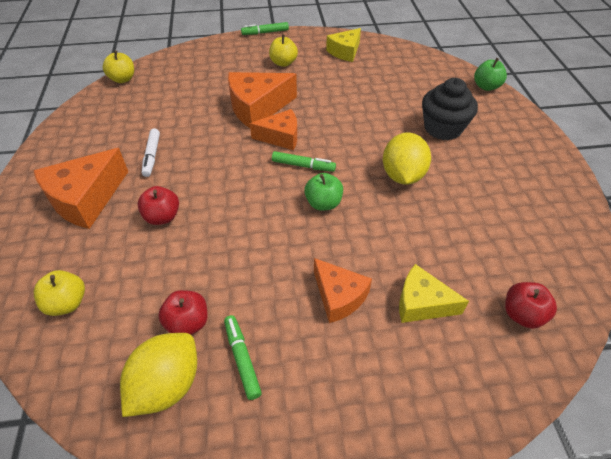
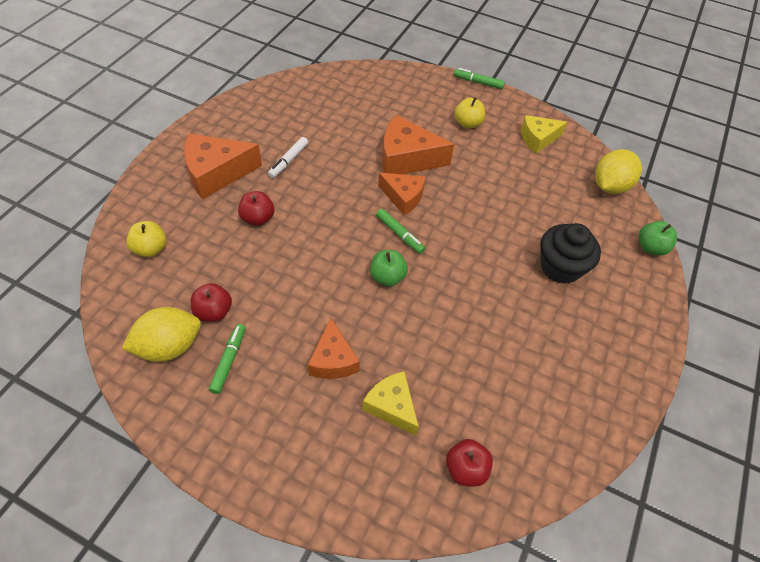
camera: 30 degrees right, 5 degrees up
(123, 79) = (318, 76): yellow apple -> none
(402, 175) = (478, 291): yellow lemon -> yellow lemon (610, 186)

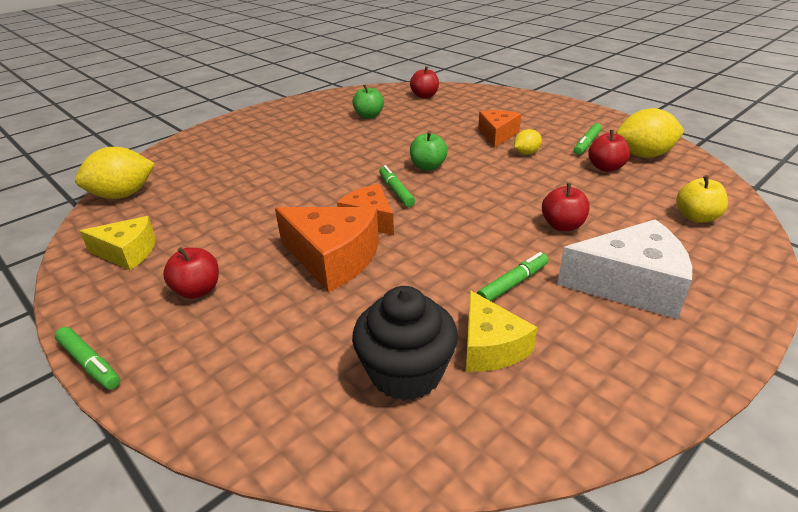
camera: 155 degrees left, 20 degrees down
(216, 173) = (631, 285): orange cheese -> white cheese
(288, 161) = (513, 284): white marker -> green marker
(295, 324) = (526, 153): none -> yellow lemon
(392, 406) = (460, 116): yellow cheese -> yellow cheese (490, 347)
(467, 123) = (198, 290): yellow apple -> red apple
(560, 267) = (261, 153): black cupcake -> black cupcake (406, 373)
(650, 247) = (163, 153): green apple -> green apple (369, 116)

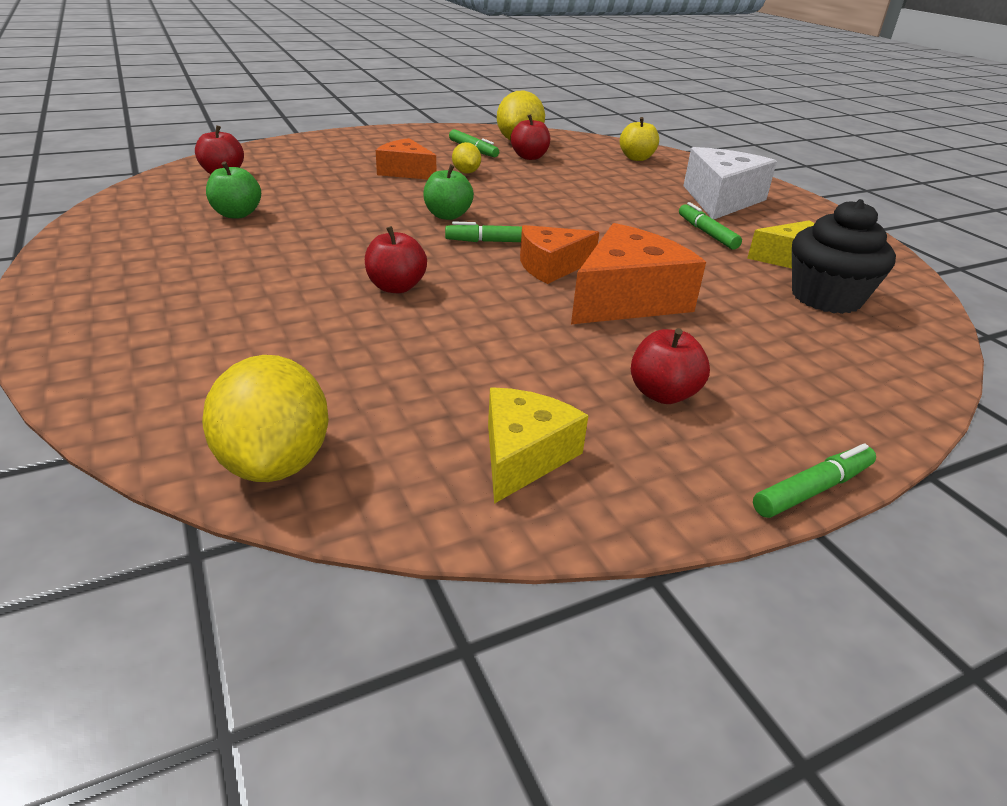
camera: 75 degrees left, 0 degrees up
(562, 226) = (622, 196): red apple -> red apple (396, 287)

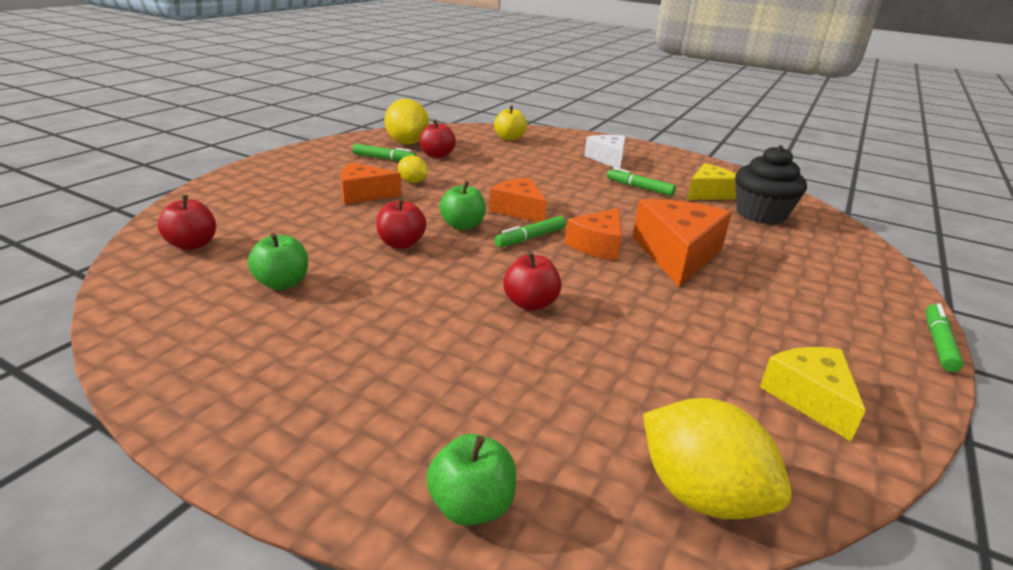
camera: 35 degrees left, 5 degrees down
(112, 385) = (471, 505): none -> green apple
(526, 218) = (518, 210): none -> orange cheese
(663, 394) = (797, 316): red apple -> red apple (401, 244)
(721, 200) = (608, 159): white cheese -> white cheese, size x0.64

